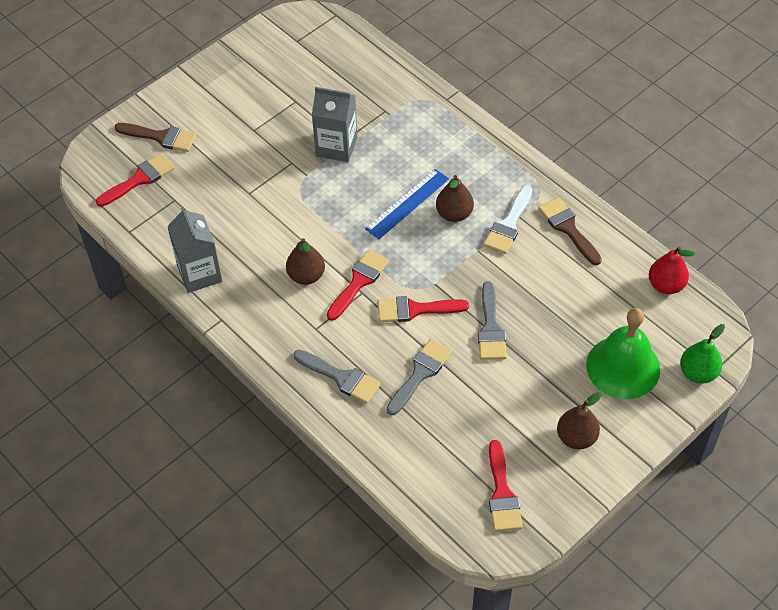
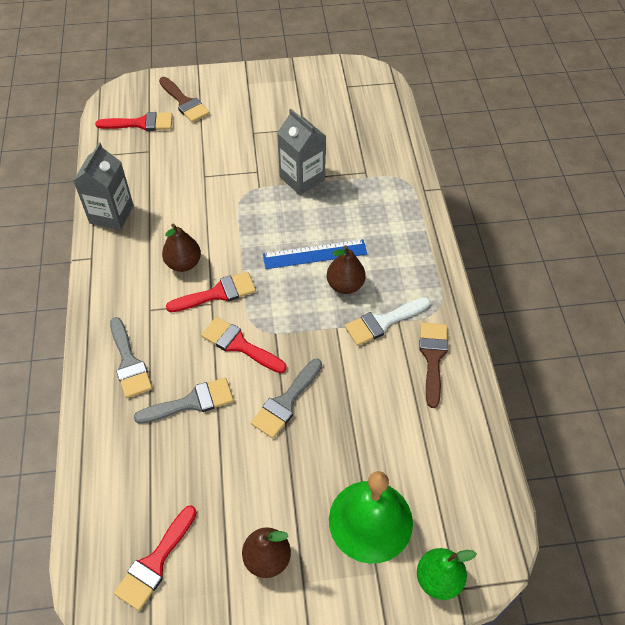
camera: 35 degrees right, 0 degrees up
(666, 285) = (480, 469): red pear -> none

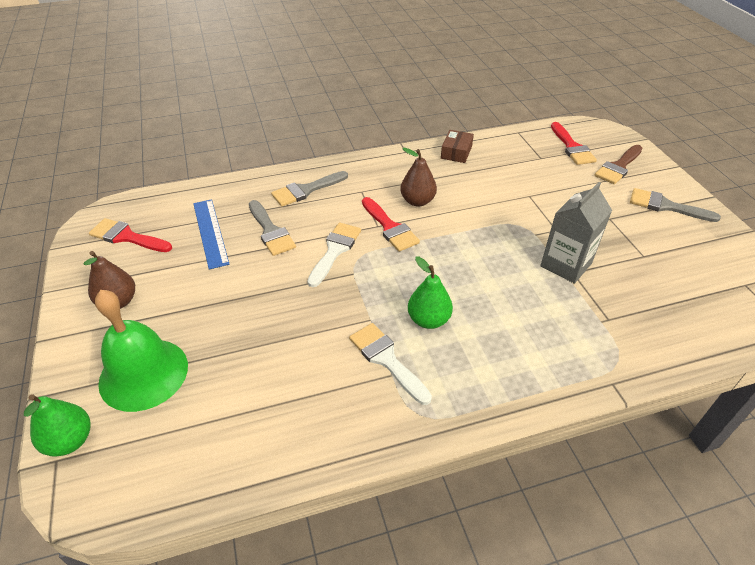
camera: 80 degrees right, 10 degrees down
(111, 214) = (456, 152): grey carton -> brown box
(239, 345) = (335, 250): red brush -> white brush
(286, 402) = (275, 292): grey brush -> grey brush (665, 206)
(315, 254) = (462, 289): blue ruler -> blue ruler (210, 232)
(345, 285) = (428, 320): brown pear -> green pear
(433, 357) = (346, 414): brown brush -> none

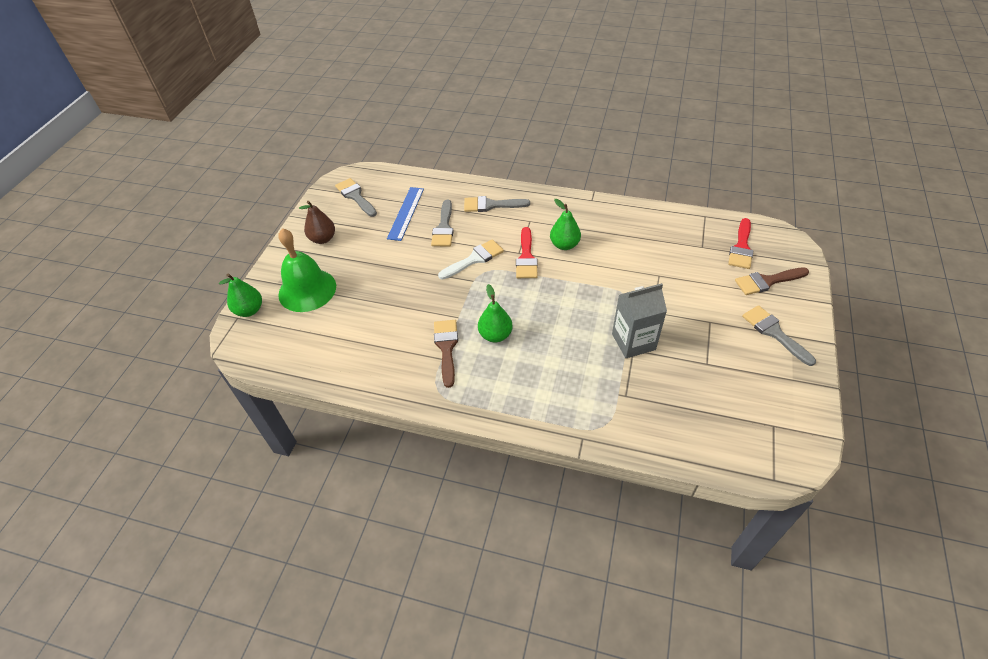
camera: 35 degrees right, 5 degrees up
(126, 237) = (355, 196): red brush -> grey brush
(386, 359) = (446, 348): white brush -> brown brush
(417, 201) = (564, 245): brown pear -> green pear
(456, 152) = (632, 215): brown box -> none

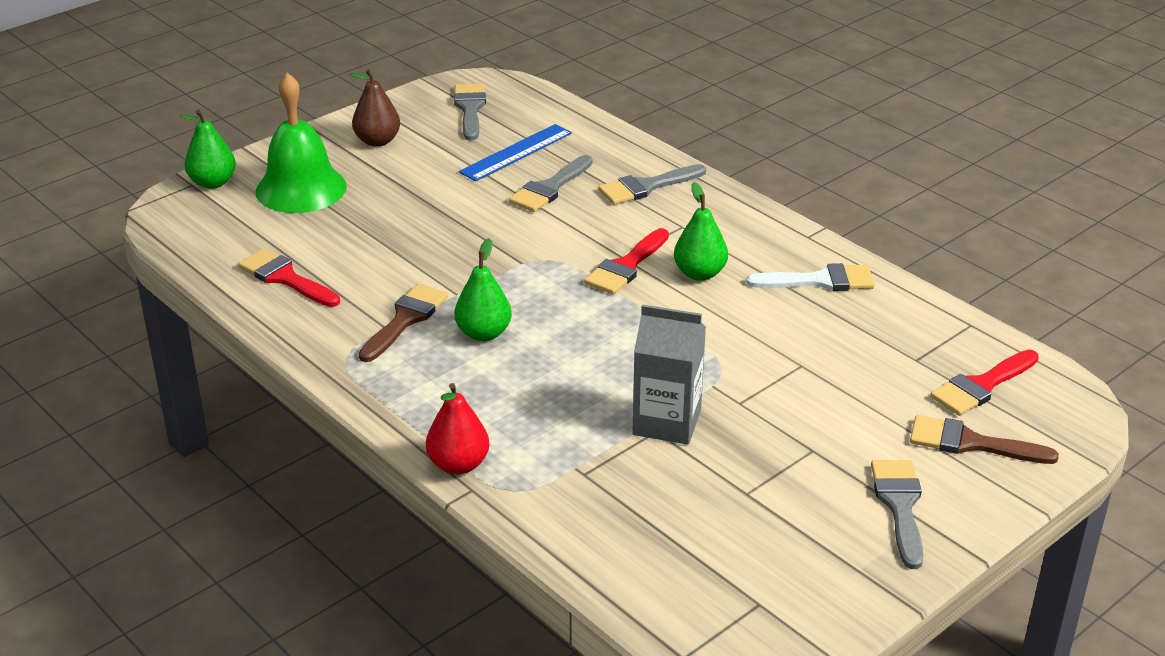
camera: 30 degrees right, 15 degrees down
(353, 354) = (285, 278): none -> red brush
(474, 259) = (551, 239): white brush -> white brush (820, 281)
(491, 205) = (646, 187): grey brush -> grey brush turned 60 degrees counterclockwise
(561, 426) = (458, 464): none -> red pear

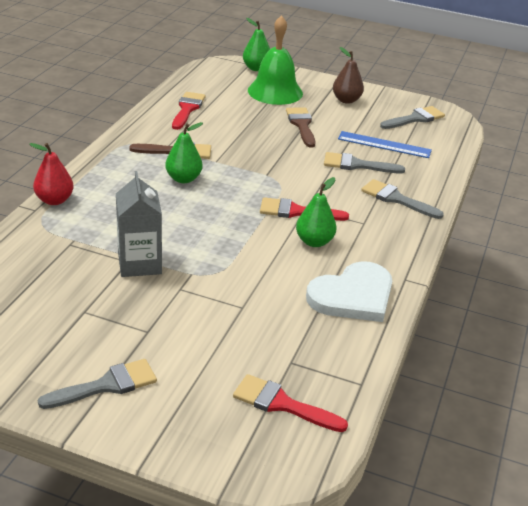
camera: 60 degrees right, 0 degrees up
(820, 281) = (353, 296): white brush -> white heart
(970, 443) = (203, 410): brown brush -> brown brush (301, 125)

